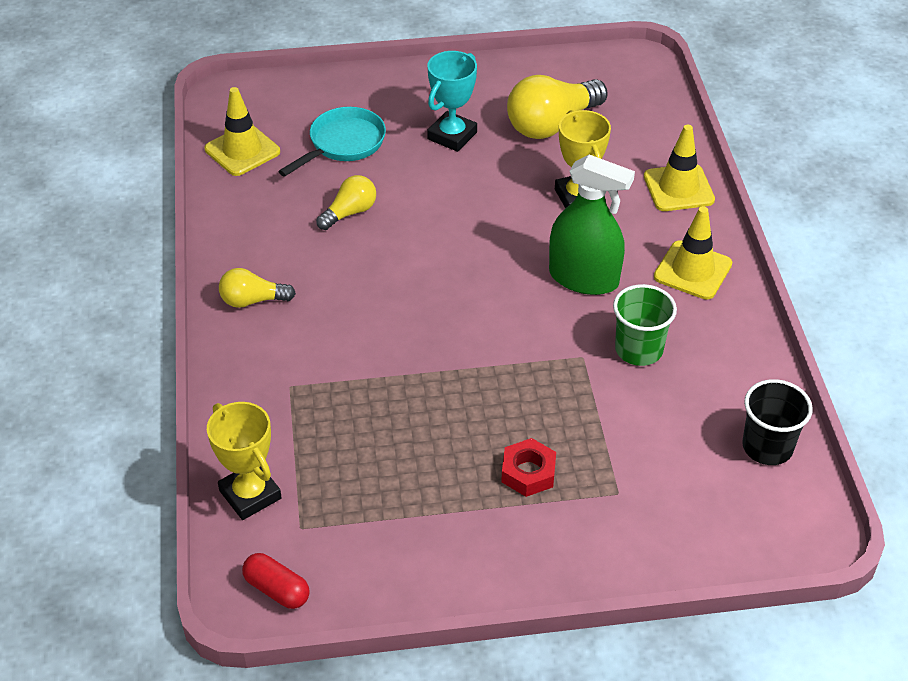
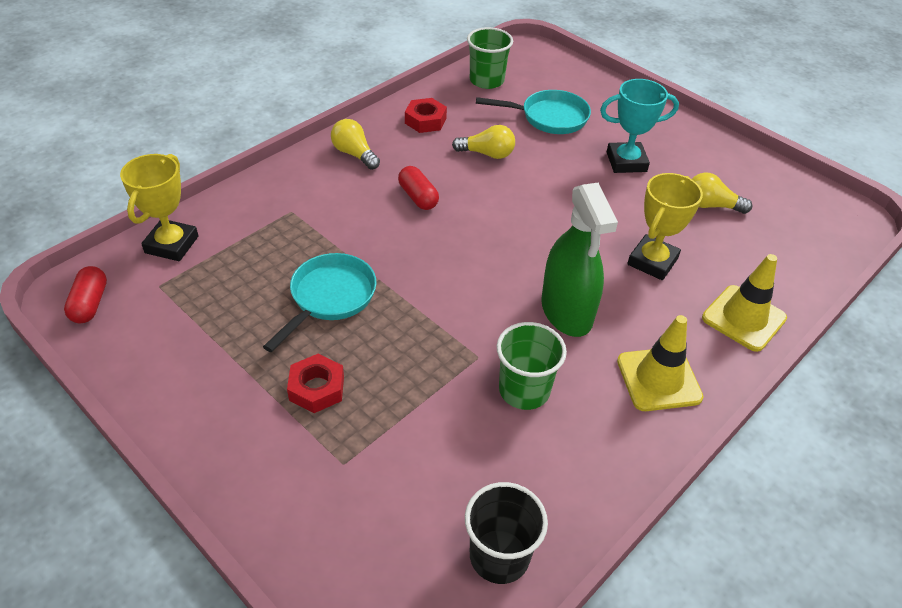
camera: 50 degrees right, 0 degrees up
(242, 150) = (486, 80): yellow traffic cone -> green cup
(256, 225) = (425, 120): none -> red nut
(360, 290) = (418, 197): none -> red capsule
(432, 414) = (329, 298): none -> turquoise pan
(552, 124) = (711, 205): yellow light bulb -> yellow light bulb, size x0.56

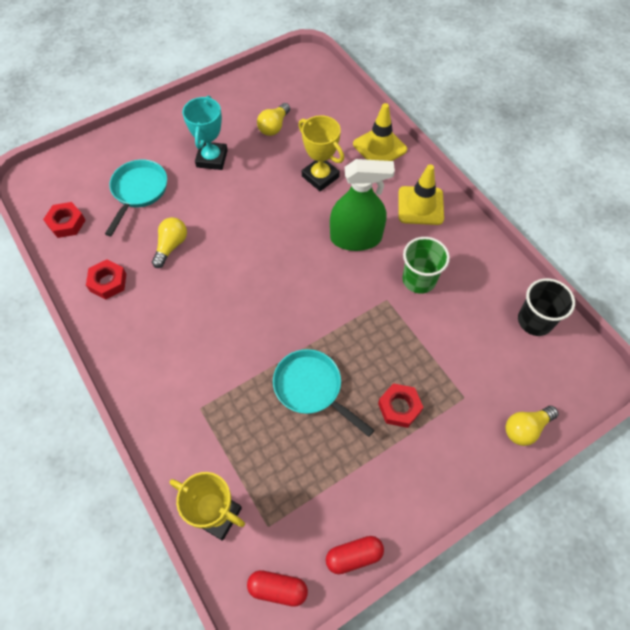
camera: 75 degrees left, 15 degrees up
(354, 154) = (137, 346): yellow light bulb -> yellow light bulb (526, 428)
(418, 197) = (211, 306): red capsule -> red capsule (354, 556)
(486, 80) = (66, 223): green cup -> red nut

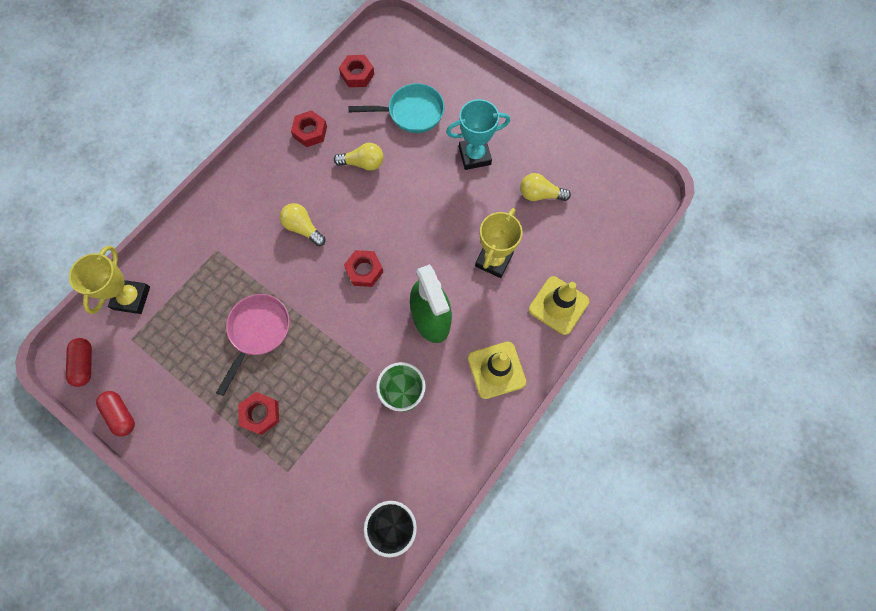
camera: 70 degrees right, 10 degrees up
(286, 277) = (364, 270): none -> red nut
(311, 388) = (258, 332): turquoise pan -> pink pan
(526, 428) = (271, 539): yellow light bulb -> yellow light bulb (303, 228)

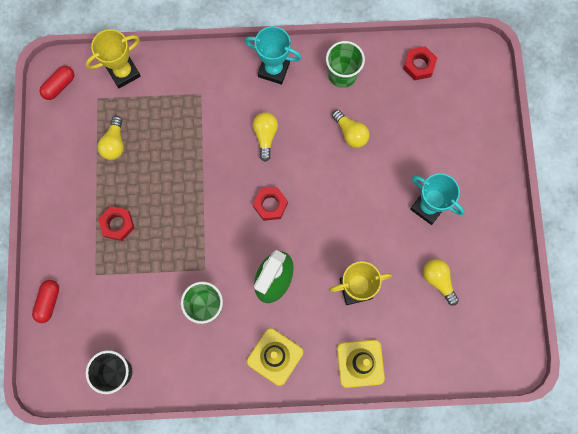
camera: 50 degrees right, 5 degrees up
(121, 414) = (47, 138): red capsule -> red capsule (48, 302)
(186, 357) = (114, 143): none -> yellow light bulb
(254, 177) = (274, 69): none -> turquoise trophy
(258, 332) = (168, 173): pink pan -> none
(310, 132) = (342, 74): red nut -> green cup
(411, 113) = (422, 131): turquoise pan -> none

